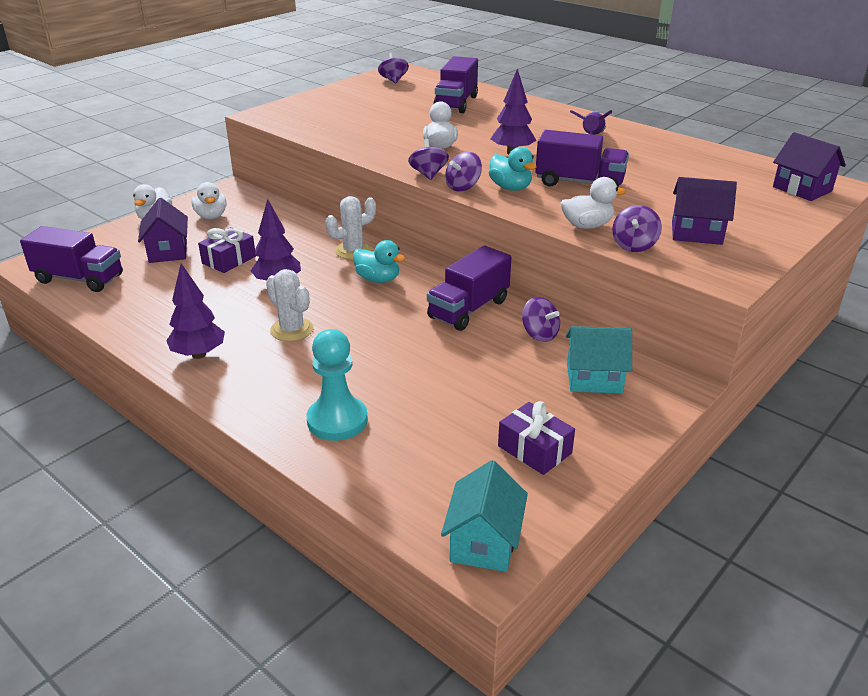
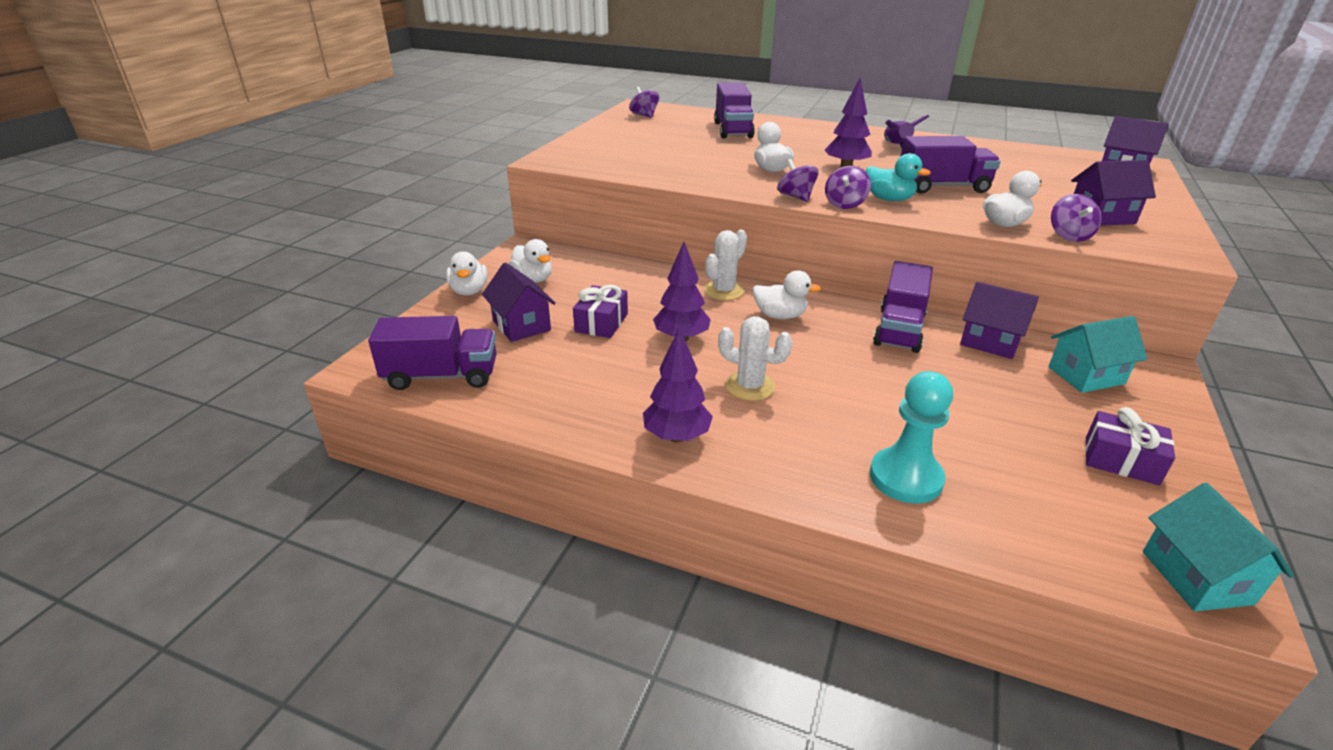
camera: 20 degrees left, 0 degrees up
(378, 279) = (780, 315): turquoise duck -> white duck
(539, 334) = (990, 342): purple spinning top -> purple house

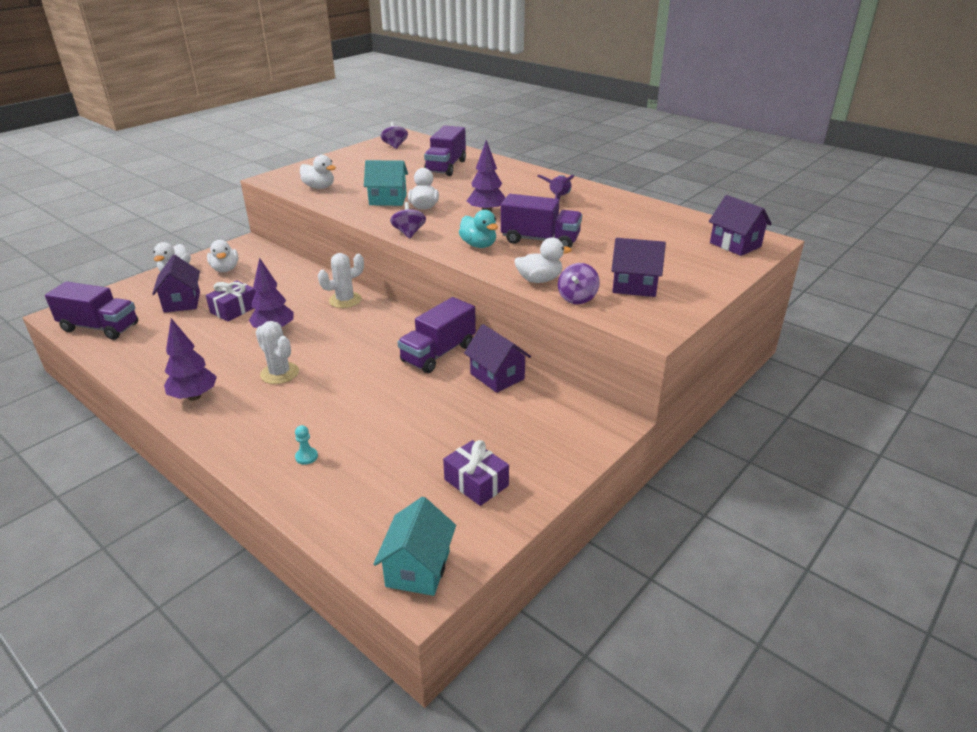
camera: 20 degrees right, 0 degrees up
(780, 315) = (363, 326): white duck -> white duck (319, 187)
(845, 204) = (437, 244): purple spinning top -> none
(905, 478) = (306, 457): turquoise pawn -> turquoise pawn, size x0.42
(1086, 375) = (539, 417): turquoise house -> turquoise house (388, 200)

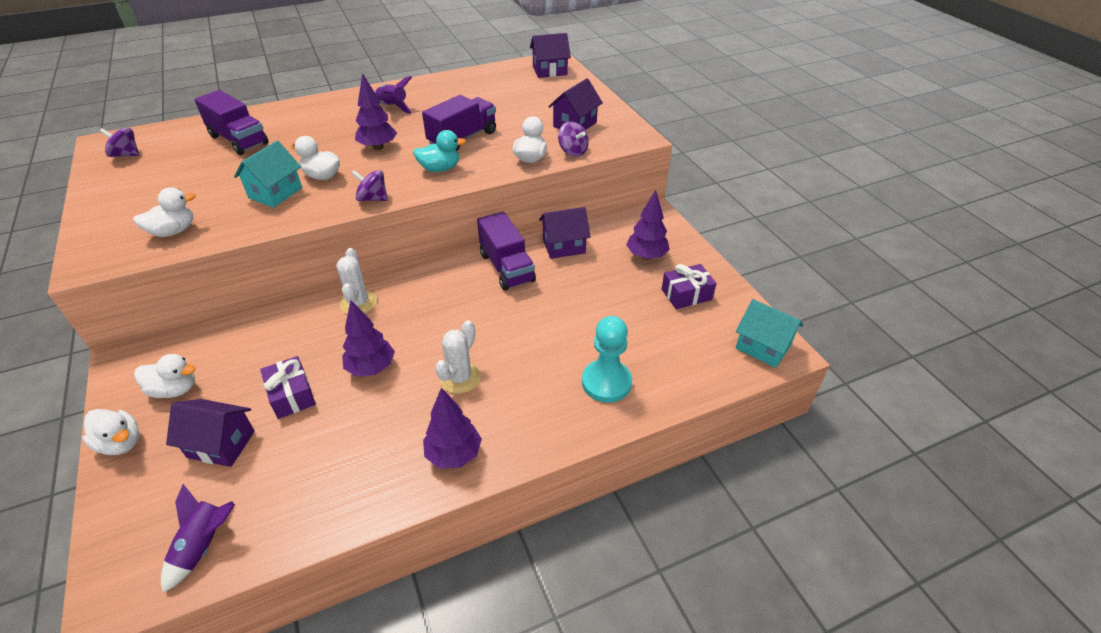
camera: 65 degrees left, 10 degrees up
(100, 327) = (204, 545): purple truck -> purple rocket
(279, 373) = (460, 378): white cactus -> white cactus turned 45 degrees counterclockwise
(306, 457) = (606, 382): turquoise pawn -> turquoise pawn, size x2.40
(525, 436) = (646, 256): none -> purple tree

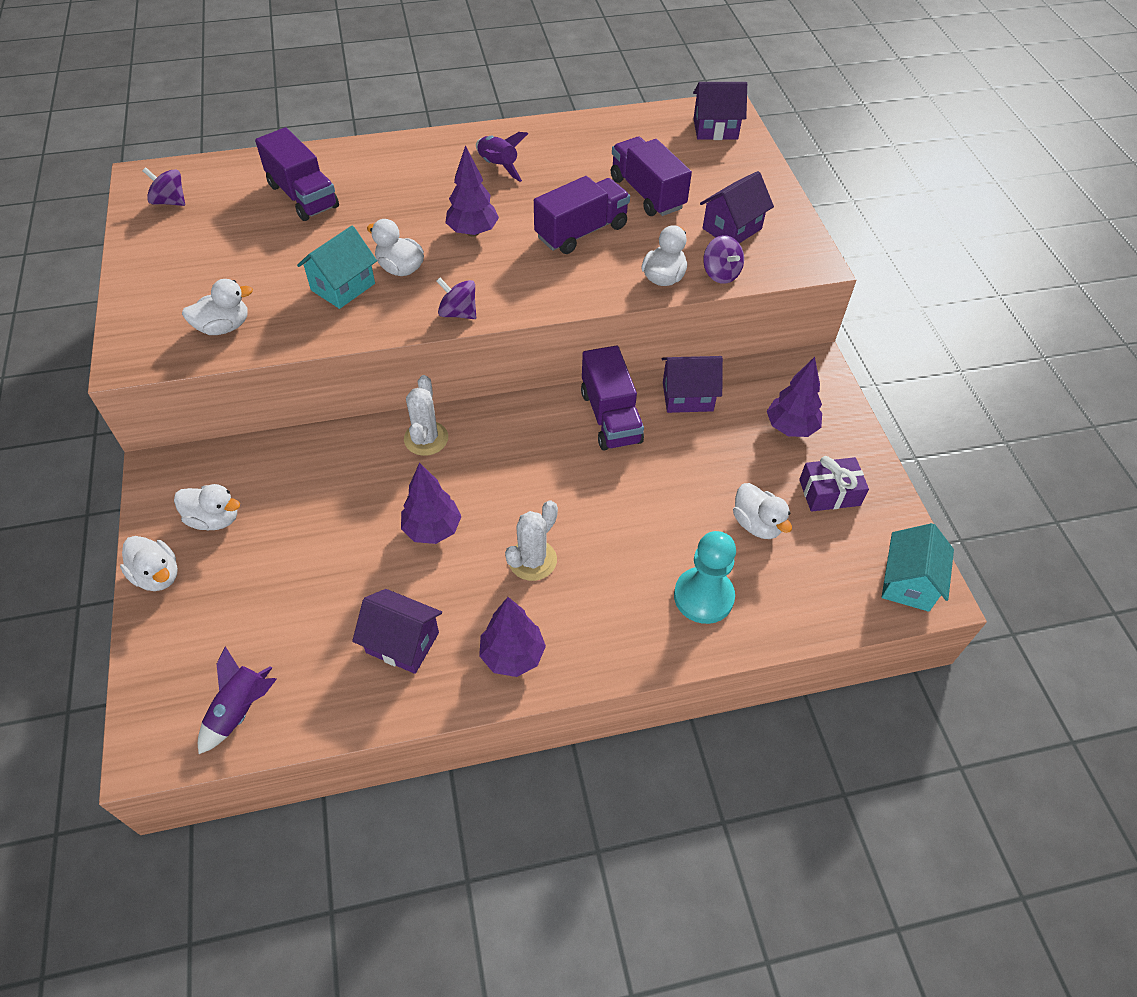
camera: 10 degrees right, 10 degrees up
(221, 444) = (261, 596): purple house -> purple house (402, 643)
(291, 395) = (340, 548): purple gift -> none
(440, 168) = (546, 277): turquoise duck -> none
(508, 111) = (647, 193): none -> purple truck
(636, 324) = (757, 524): none -> white duck
(763, 347) = (908, 582): turquoise house -> turquoise house turned 60 degrees clockwise

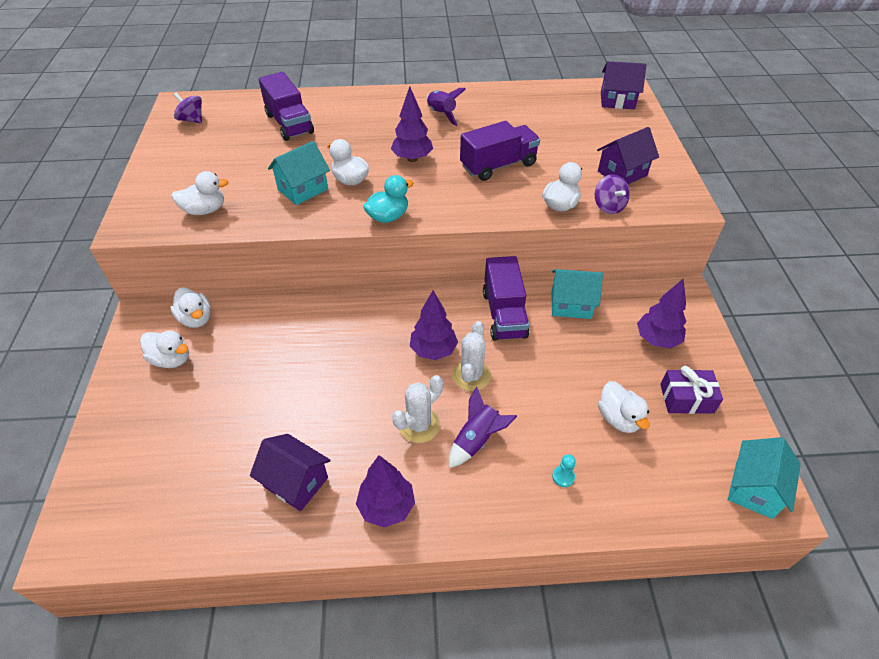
camera: 10 degrees right, 5 degrees down
(158, 575) = (115, 399): white duck -> white duck (196, 319)
(241, 710) = (149, 522): purple rocket -> purple rocket (477, 440)
(426, 438) = (351, 315): white cactus -> white cactus (471, 375)
(432, 529) = (341, 389): purple tree -> purple tree (433, 350)
(458, 313) = (388, 217): purple spinning top -> turquoise duck
(647, 193) = (556, 142): purple truck -> none
(687, 396) = (571, 305): purple house -> turquoise house
(703, 596) = (563, 477): turquoise pawn -> turquoise pawn, size x0.42

